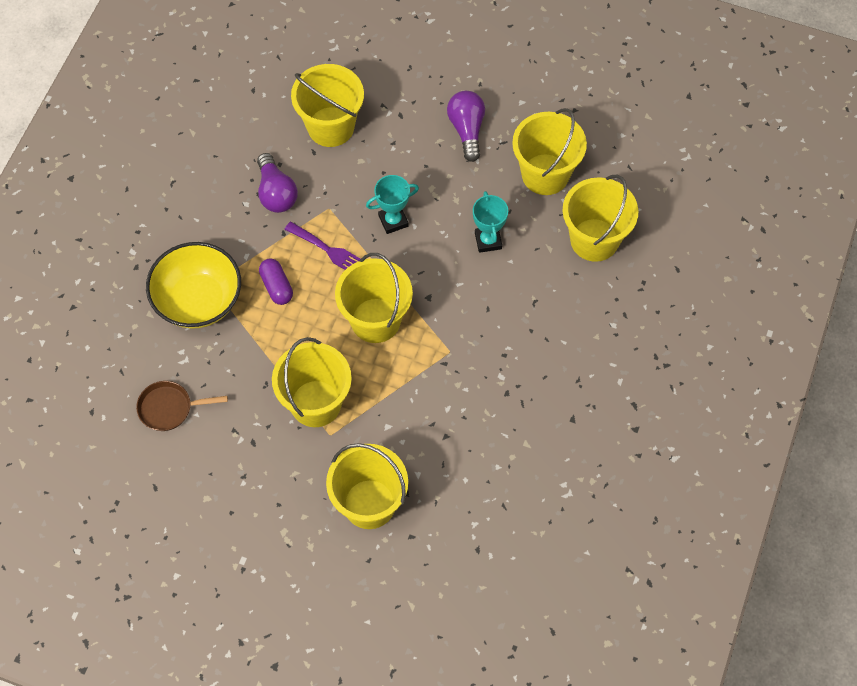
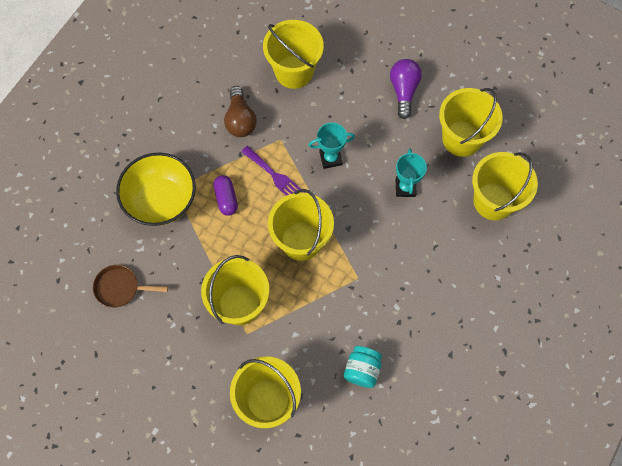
camera: 10 degrees right, 5 degrees up
(276, 193) = (240, 120): purple light bulb -> brown light bulb
(473, 453) = (362, 370): none -> turquoise jar

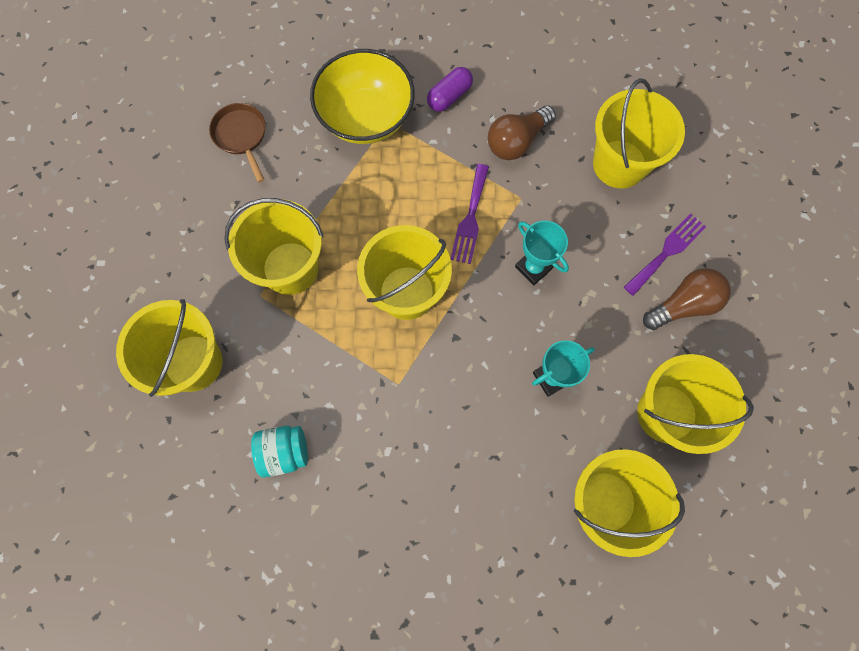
camera: 60 degrees right, 5 degrees up
(226, 199) = (409, 182): purple capsule -> purple capsule (449, 96)
(366, 80) = (667, 252): none -> purple fork
(403, 91) = (683, 305): purple light bulb -> brown light bulb

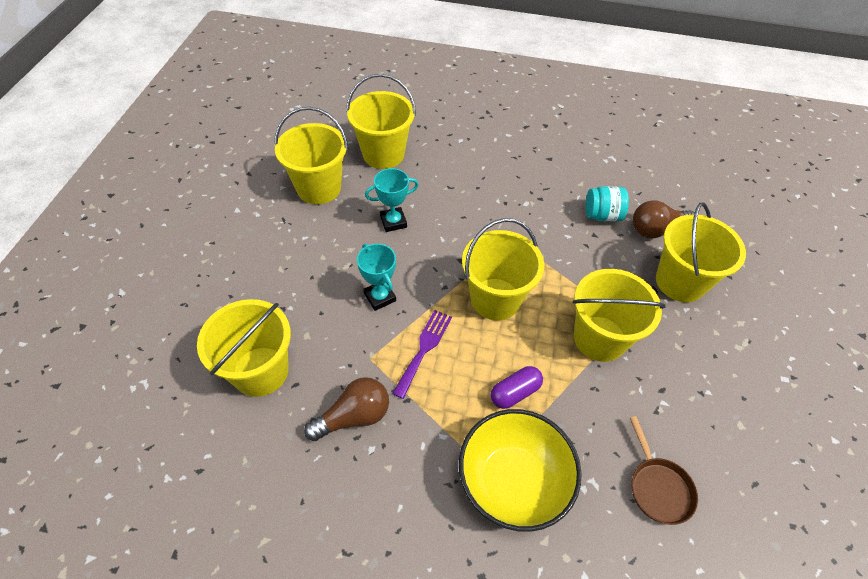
camera: 170 degrees left, 20 degrees down
(449, 96) = (412, 488): purple capsule -> purple capsule (515, 392)
(667, 252) = (259, 287): purple fork -> none
(683, 305) = (268, 248): brown light bulb -> brown light bulb (656, 229)

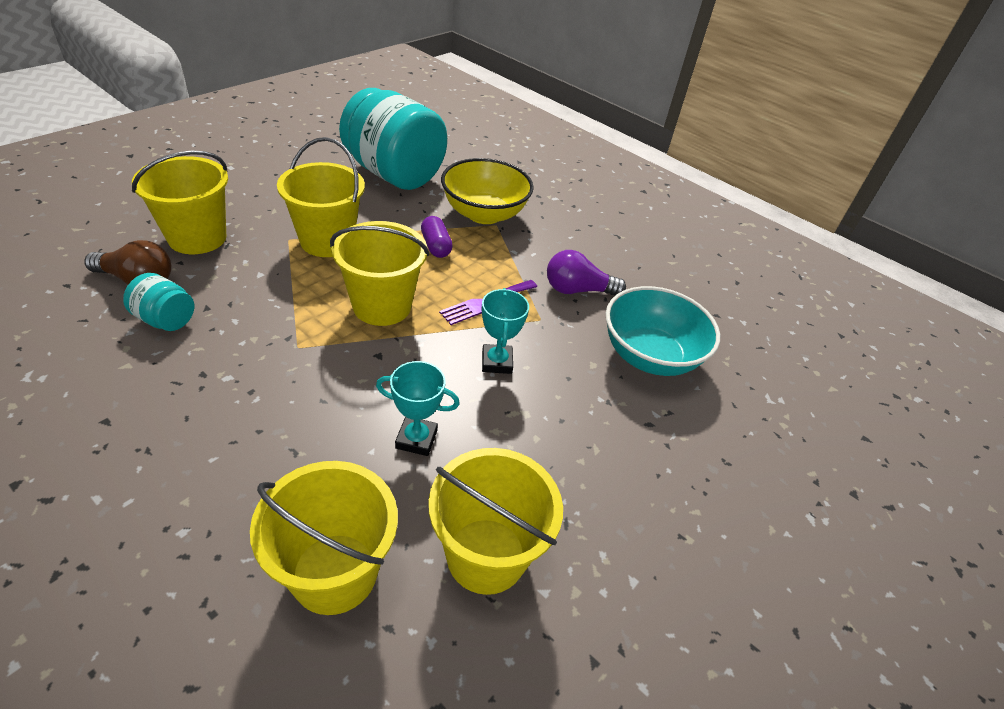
camera: 155 degrees left, 10 degrees down
(260, 371) = (649, 356): yellow bucket -> turquoise bowl
(354, 416) = (577, 290): brown light bulb -> purple light bulb
(515, 392) = (436, 246): purple capsule -> purple capsule turned 75 degrees clockwise
(658, 487) = (394, 174): brown pan -> turquoise jar

